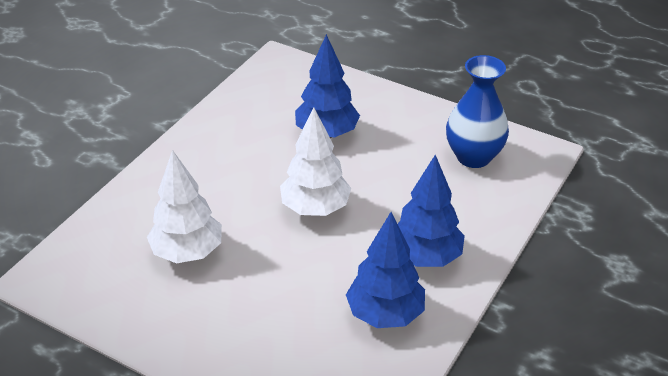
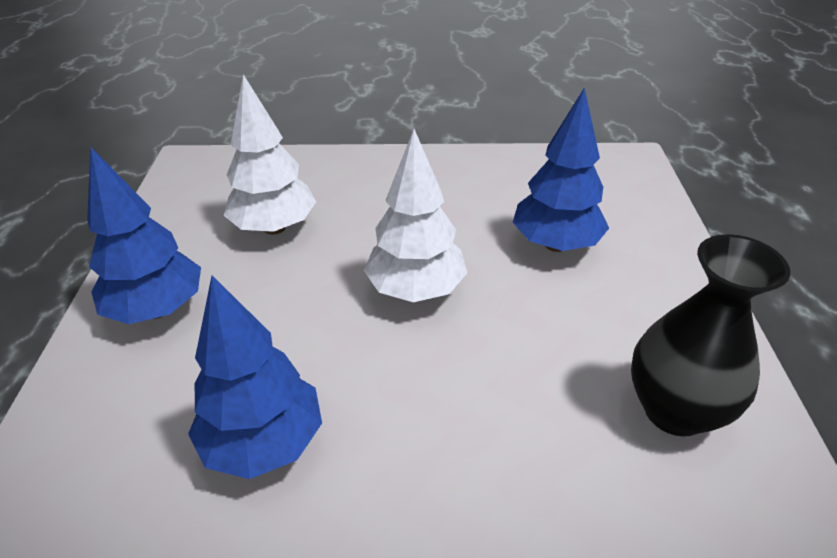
camera: 60 degrees right, 0 degrees up
(425, 257) = (408, 442): blue tree -> blue tree (158, 309)
(473, 157) = (674, 410): blue vase -> black vase

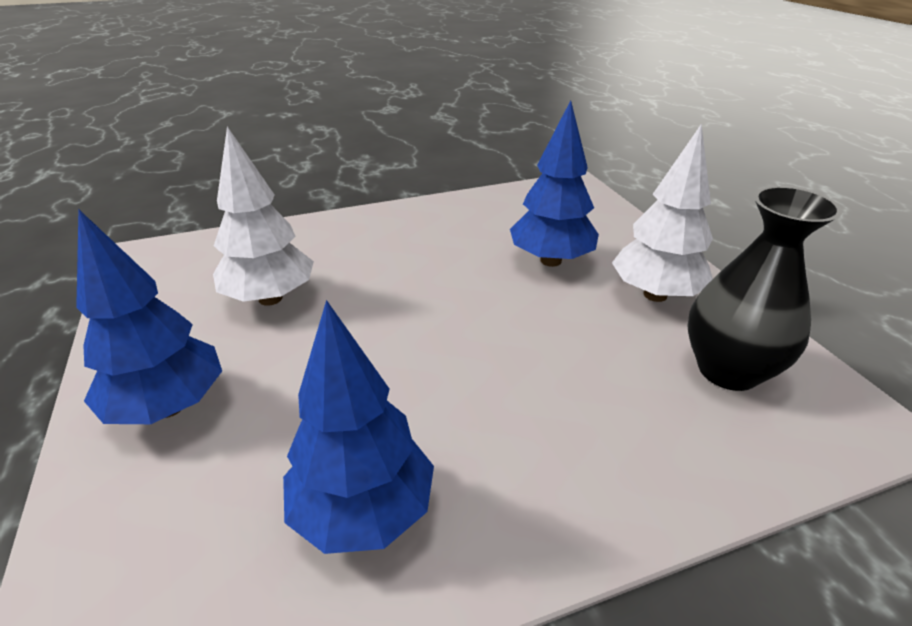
camera: 20 degrees left, 5 degrees down
(416, 290) = (447, 325): white tree -> white tree (655, 295)

